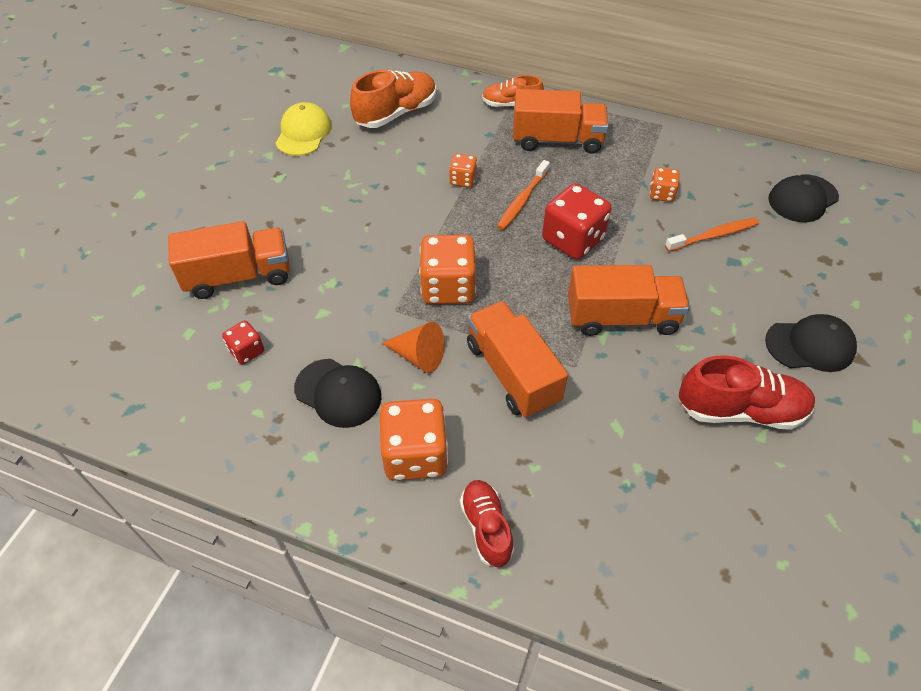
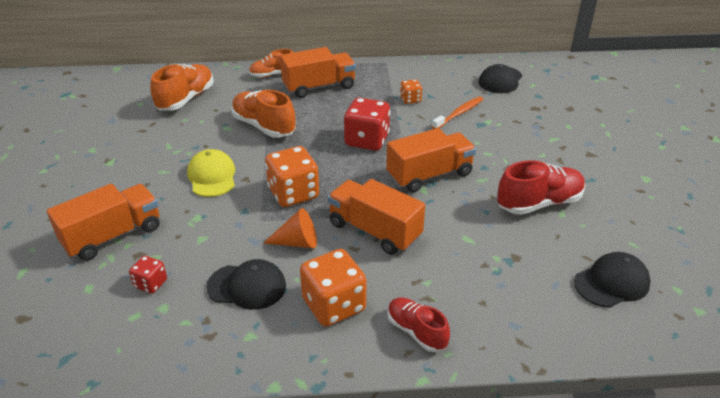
camera: 25 degrees left, 15 degrees down
(303, 133) = (114, 129): yellow cap -> yellow cap (212, 176)
(463, 180) = (264, 126): orange dice -> orange shoe
(522, 200) = (316, 127): orange toothbrush -> none
(810, 345) = (557, 155): black cap -> black cap (611, 283)

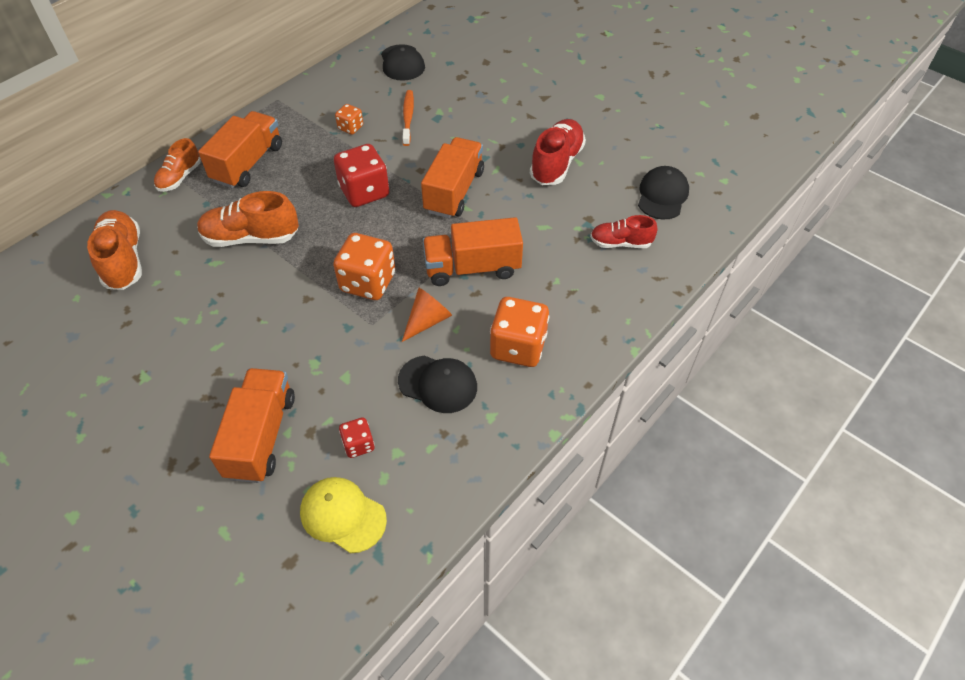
camera: 45 degrees left, 15 degrees up
(212, 176) = (272, 318): yellow cap -> yellow cap (343, 515)
(247, 286) = (438, 384): black cap -> black cap turned 60 degrees clockwise
(416, 331) = (592, 321): red shoe -> red shoe (620, 243)

